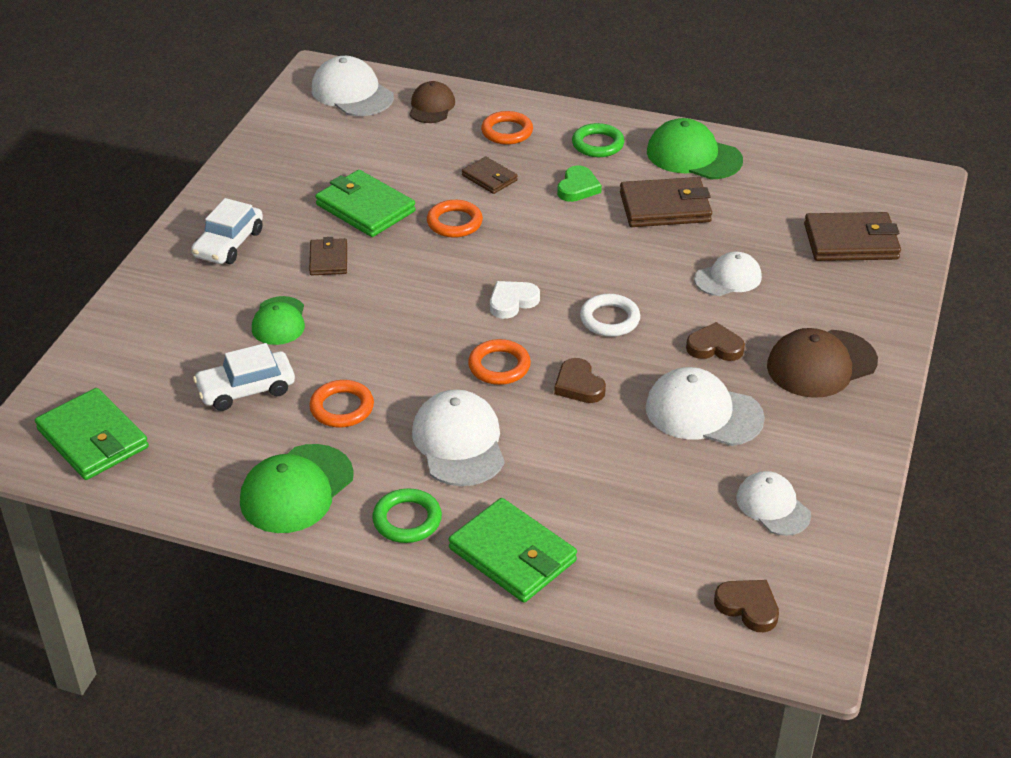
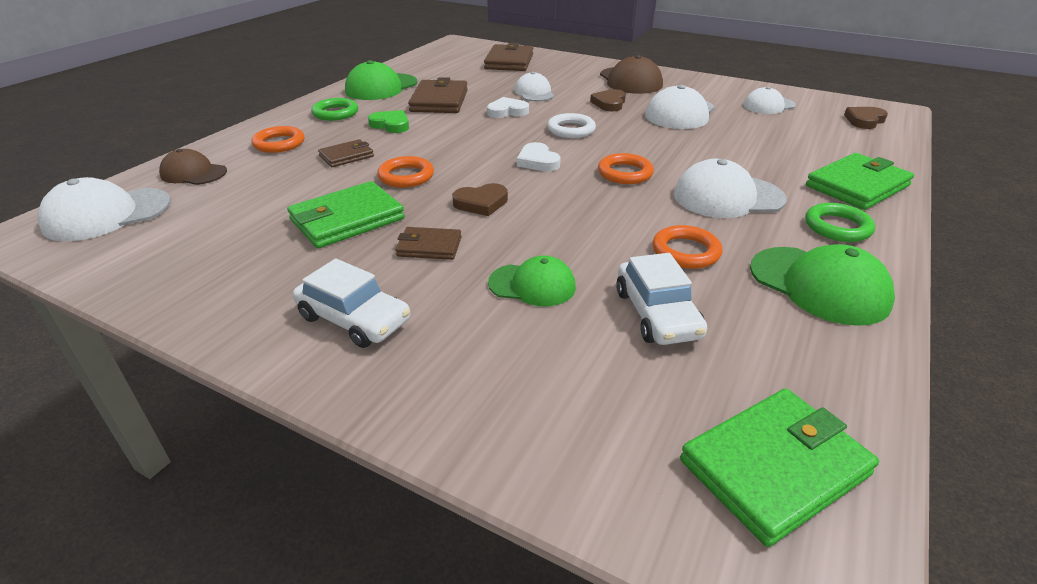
camera: 80 degrees left, 5 degrees down
(579, 385) = (650, 146): brown heart -> brown heart (481, 203)
(650, 264) = (507, 111): none -> white heart

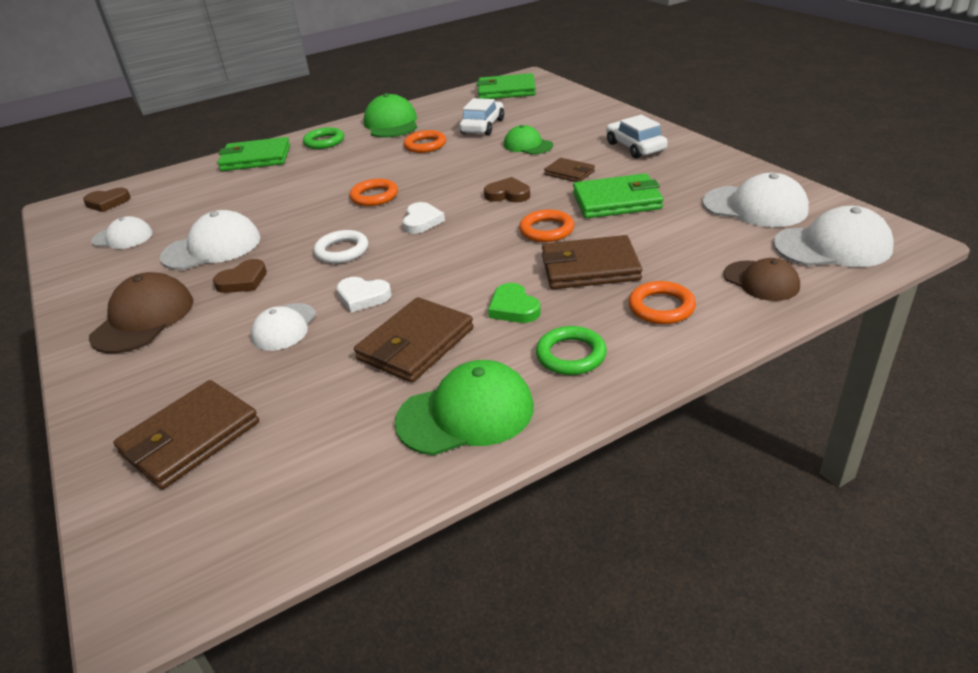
camera: 145 degrees left, 0 degrees up
(346, 156) = (590, 268): brown wallet -> brown wallet, size x1.74
(728, 197) = (343, 167): white cap -> white cap (755, 207)

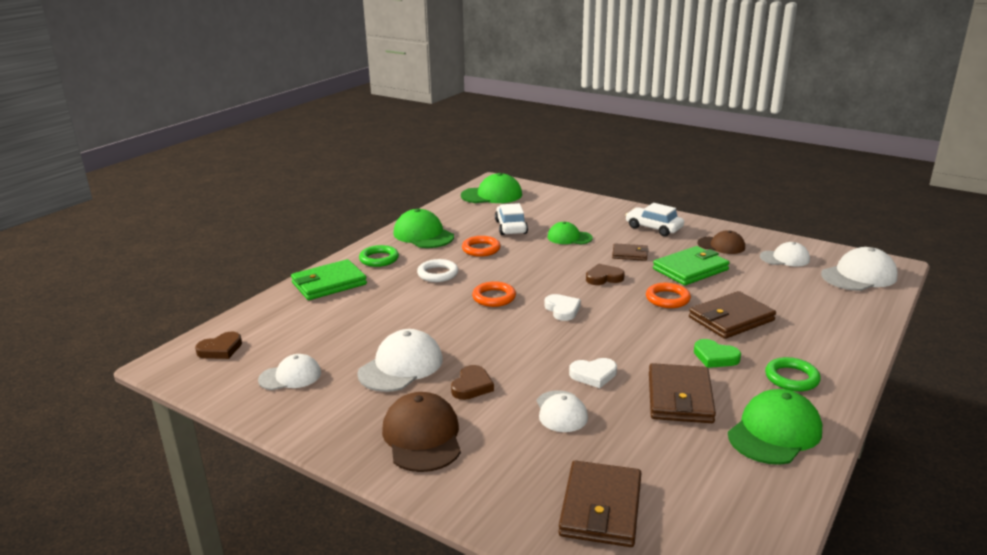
camera: 30 degrees left, 10 degrees down
(342, 251) = (526, 345): white ring -> white ring (437, 274)
(506, 91) = (492, 195): green wallet -> green cap
(661, 307) = (808, 335): orange ring -> none
(755, 207) = (785, 258): white cap -> white cap, size x0.65
(761, 281) = (845, 306): brown cap -> brown cap (721, 245)

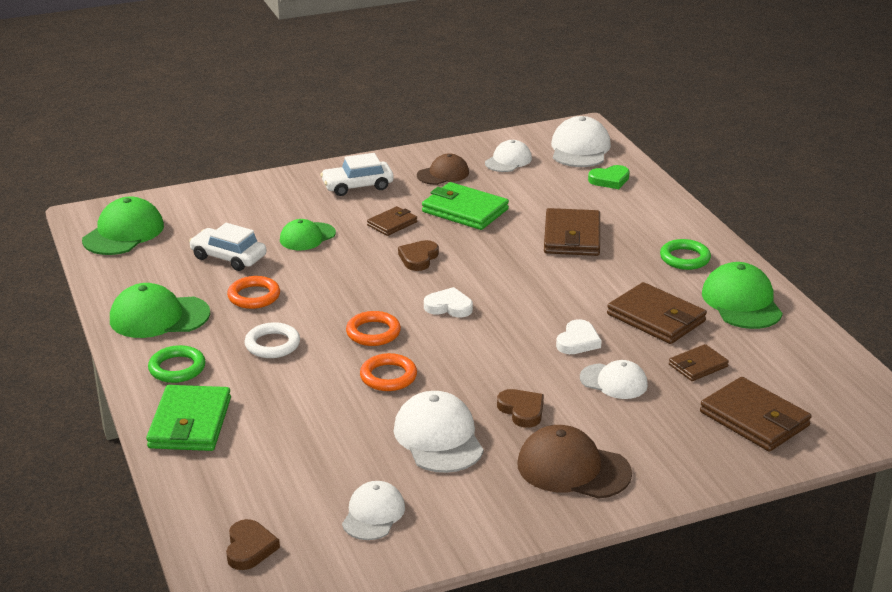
camera: 55 degrees left, 5 degrees up
(641, 445) = (698, 366): none -> brown wallet
(667, 299) = (501, 247): orange ring -> orange ring (388, 376)
(690, 269) = (465, 210): green wallet -> green wallet turned 60 degrees counterclockwise
(715, 357) = (619, 274): green heart -> green heart (609, 180)

